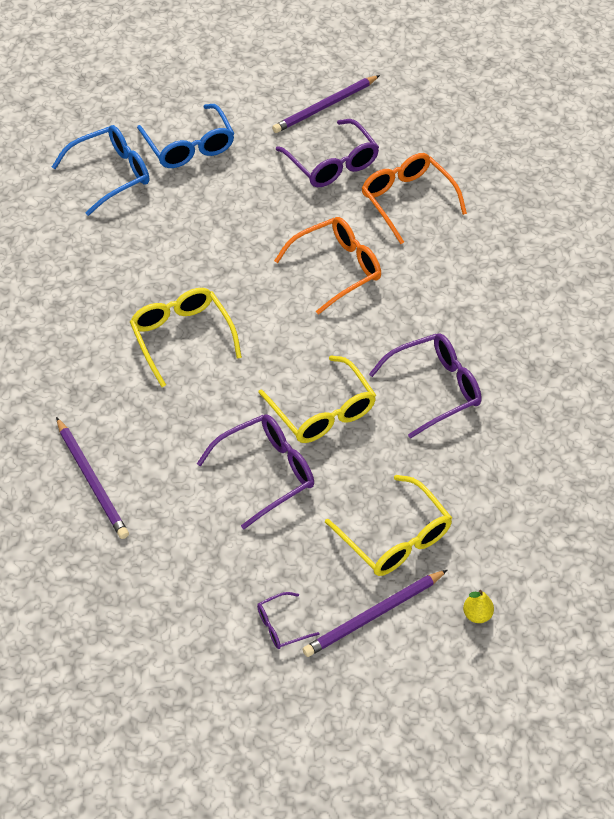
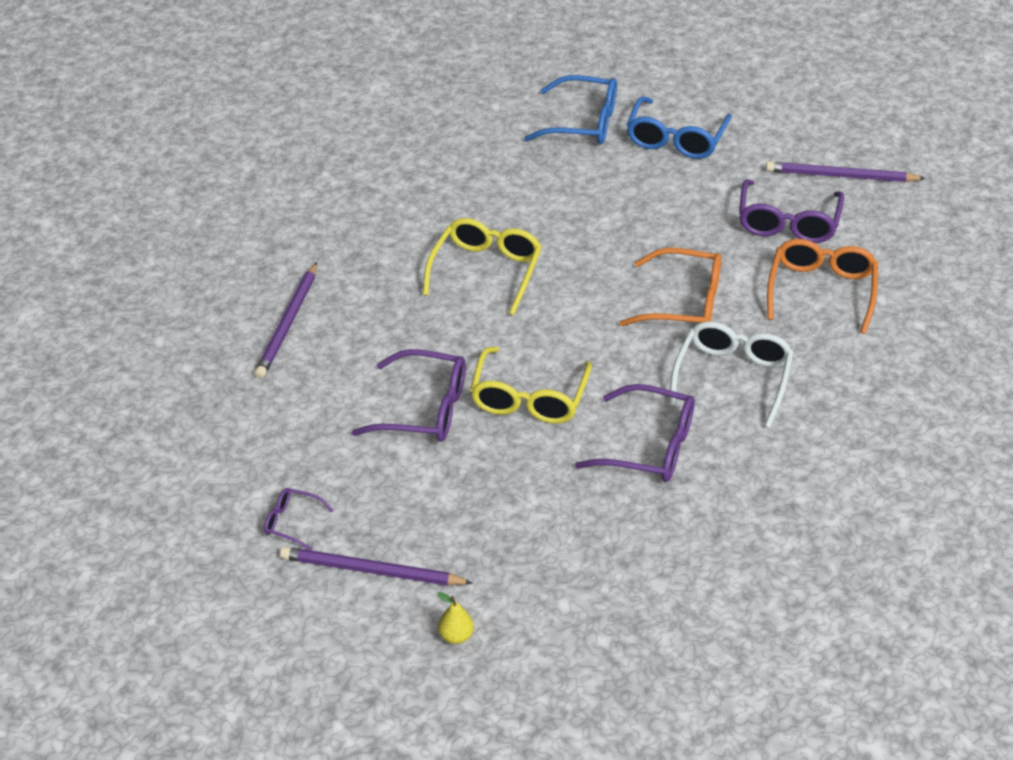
camera: 45 degrees right, 10 degrees down
(395, 538) = (464, 530): yellow glasses -> none
(426, 301) = (732, 378): none -> white glasses

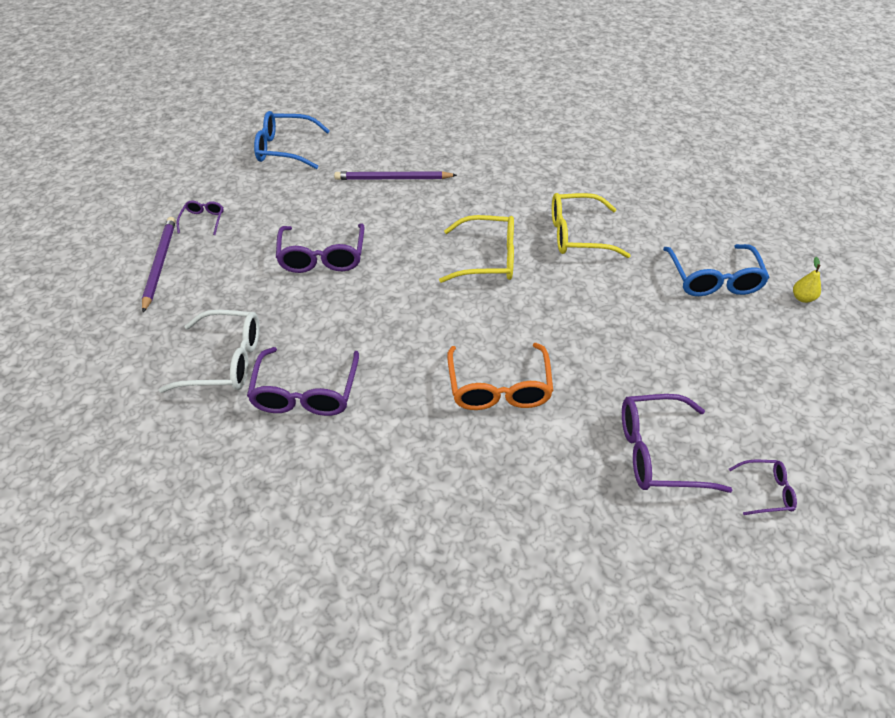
camera: 75 degrees right, 5 degrees up
(456, 636) = (97, 316): yellow pear -> yellow pear (802, 298)
(529, 398) = (348, 309): yellow glasses -> yellow glasses (577, 235)
(676, 139) = (734, 345): blue glasses -> blue glasses (285, 149)
(732, 378) = (409, 439): white glasses -> white glasses (225, 361)
(821, 291) = (563, 497): orange glasses -> none
(840, 176) = (766, 491): purple pencil -> purple glasses

